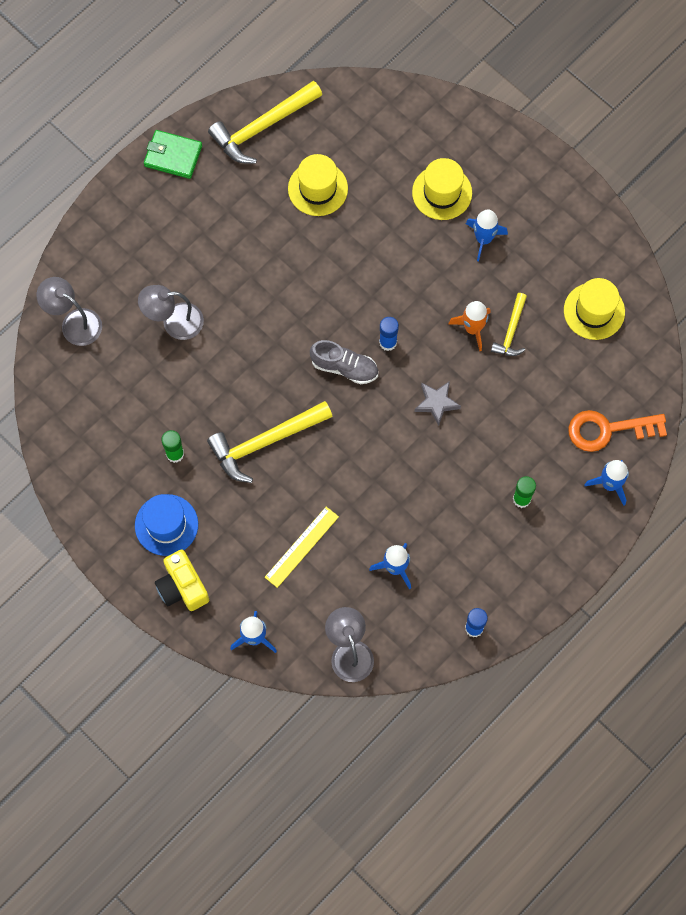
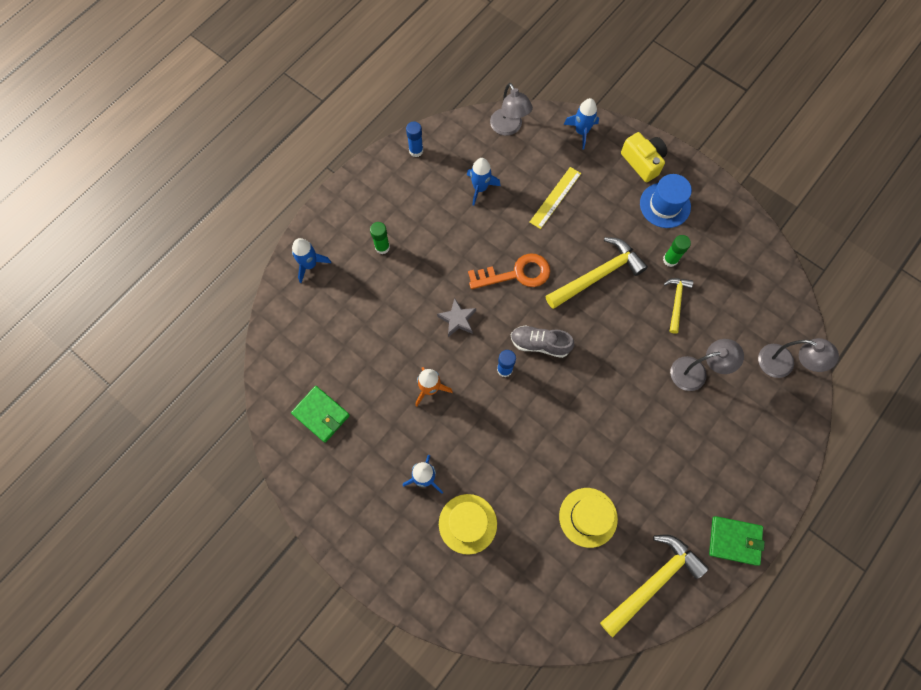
camera: 175 degrees right, 0 degrees up
(511, 331) = (395, 389): yellow hammer -> yellow hammer (676, 302)
(594, 311) = (321, 414): yellow hat -> green wallet
(608, 430) = (310, 309): orange key -> orange key (516, 274)

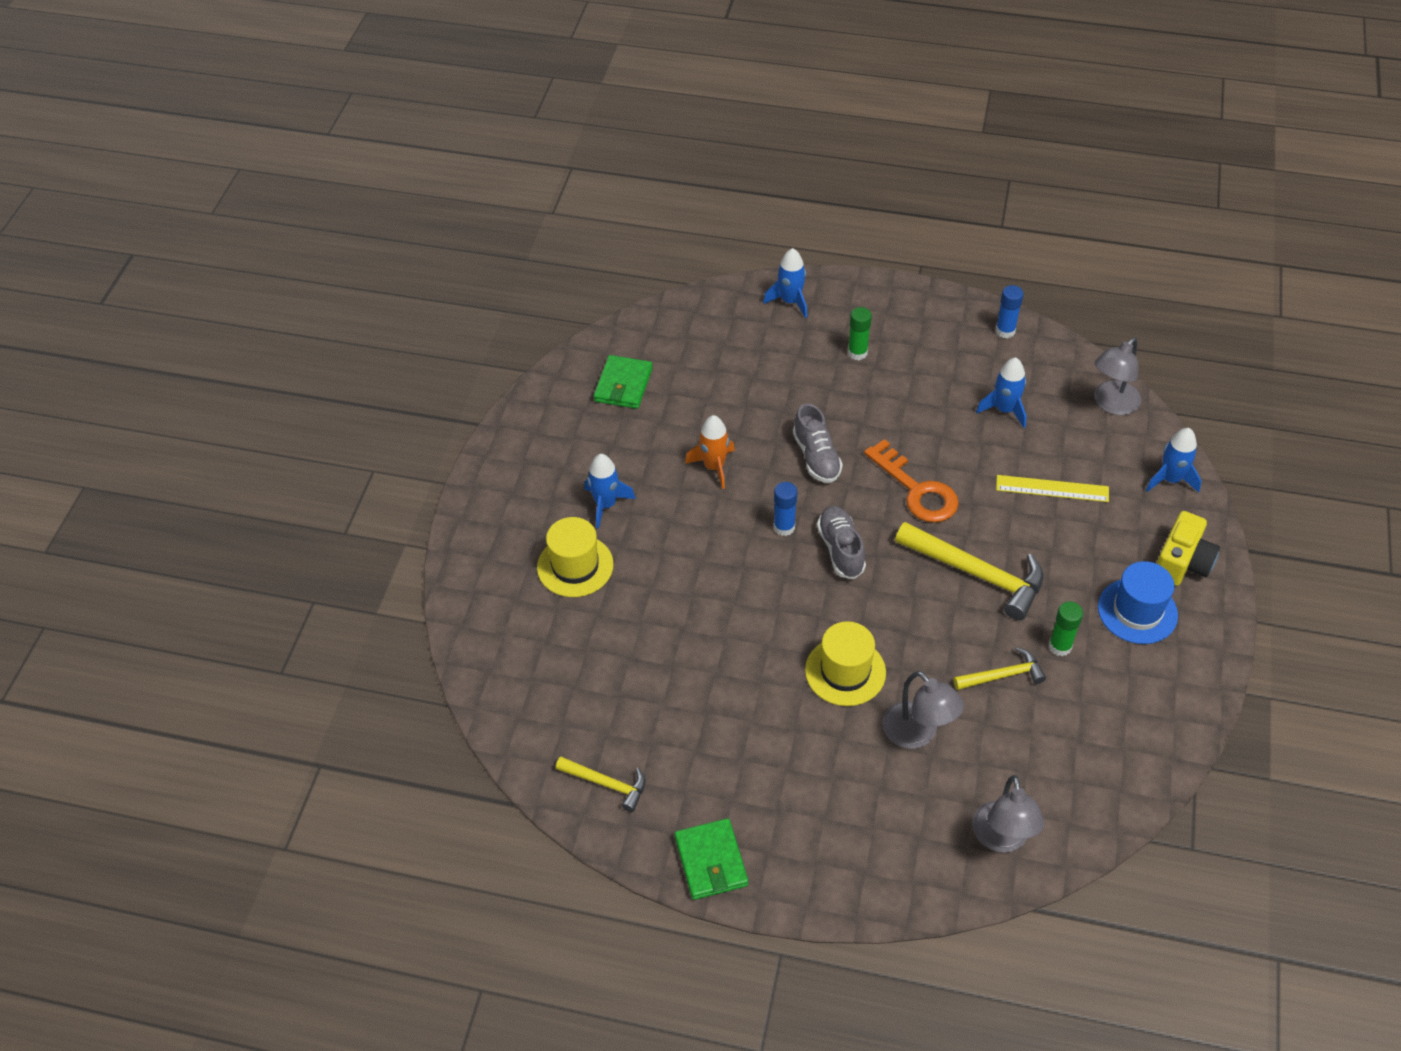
camera: 65 degrees right, 20 degrees down
(457, 319) = (816, 457): grey star -> grey shoe
(588, 517) = (650, 683): yellow hat -> yellow hat (845, 671)
(653, 581) = (607, 784): yellow hammer -> yellow hammer, size x0.56

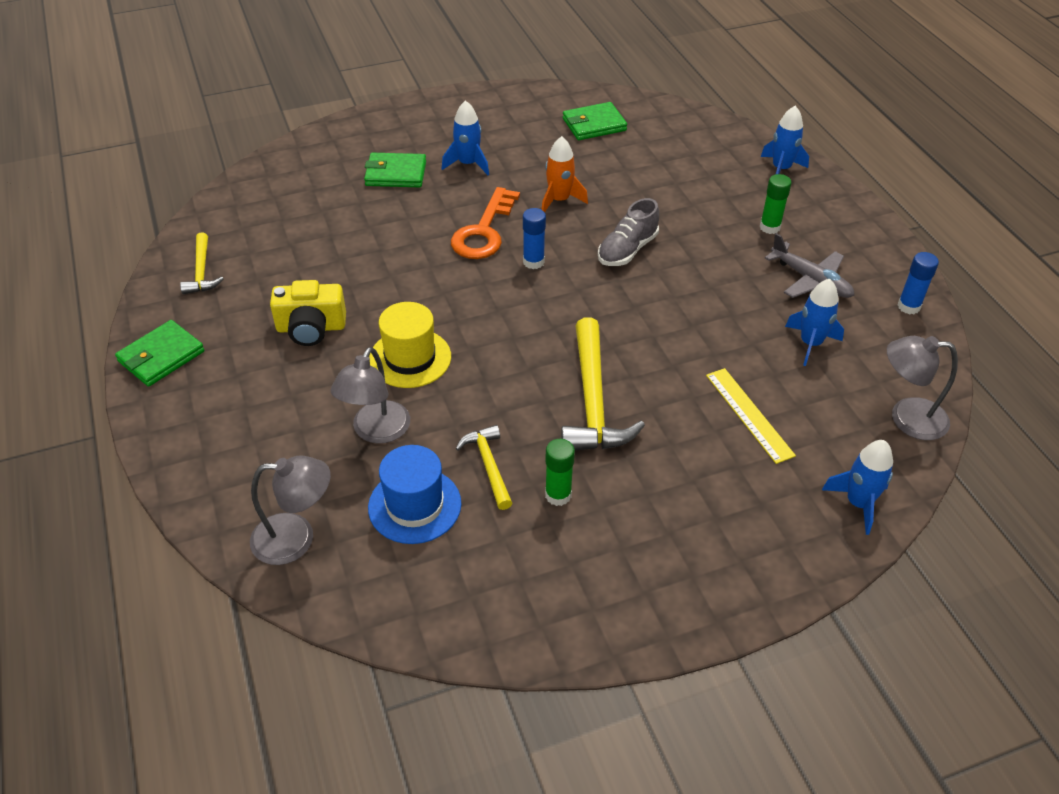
camera: 55 degrees right, 5 degrees down
(575, 566) = (396, 174): yellow hat -> green wallet
(840, 549) = (540, 303): grey shoe -> none
(917, 490) = (653, 323): orange key -> orange key (484, 231)
(936, 367) = (810, 280): none -> grey plane
(1002, 839) = (296, 538): grey lamp -> grey lamp turned 150 degrees counterclockwise
(1003, 675) = (488, 465): yellow hammer -> yellow hammer turned 150 degrees counterclockwise
(1137, 611) = (655, 541): blue hat -> blue hat (414, 505)
(1182, 562) = (755, 556): yellow camera -> yellow camera (311, 328)

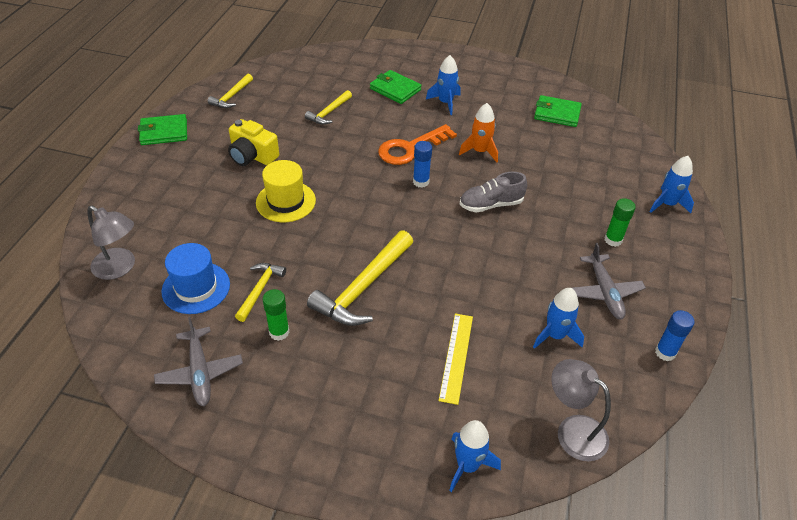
camera: 35 degrees right, 0 degrees up
(347, 235) = (329, 112): none -> yellow hammer
(376, 431) = (222, 233): grey lamp -> none
(521, 585) = (200, 372): none -> grey plane

